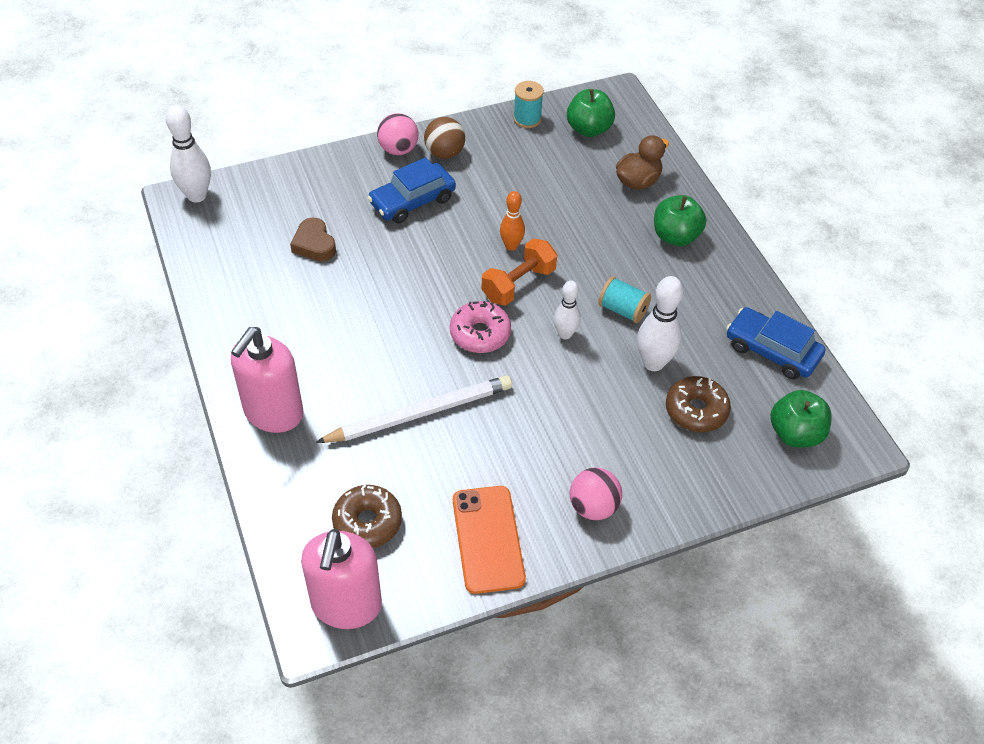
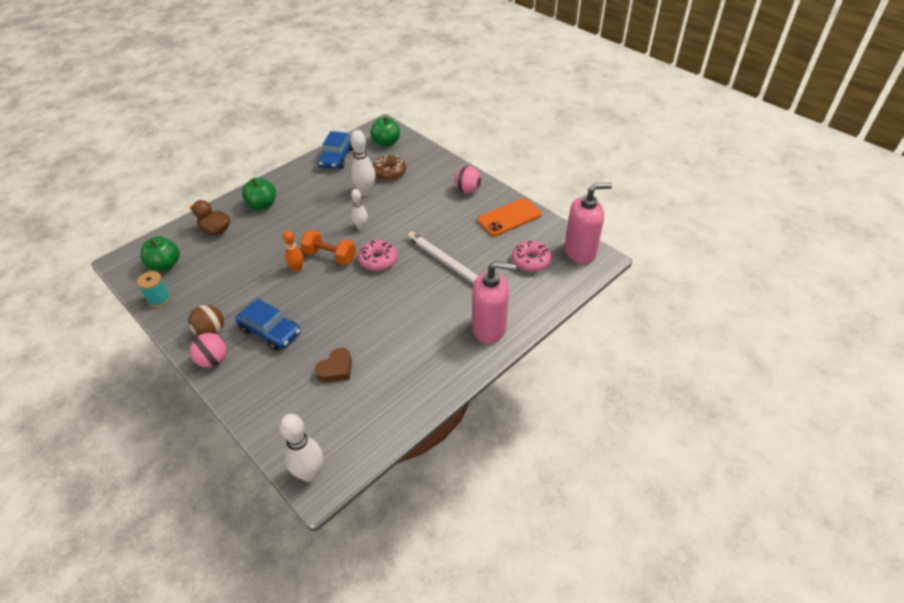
camera: 110 degrees left, 5 degrees down
(367, 522) = (531, 261): brown donut -> pink donut
(623, 310) = (332, 211): turquoise spool -> none

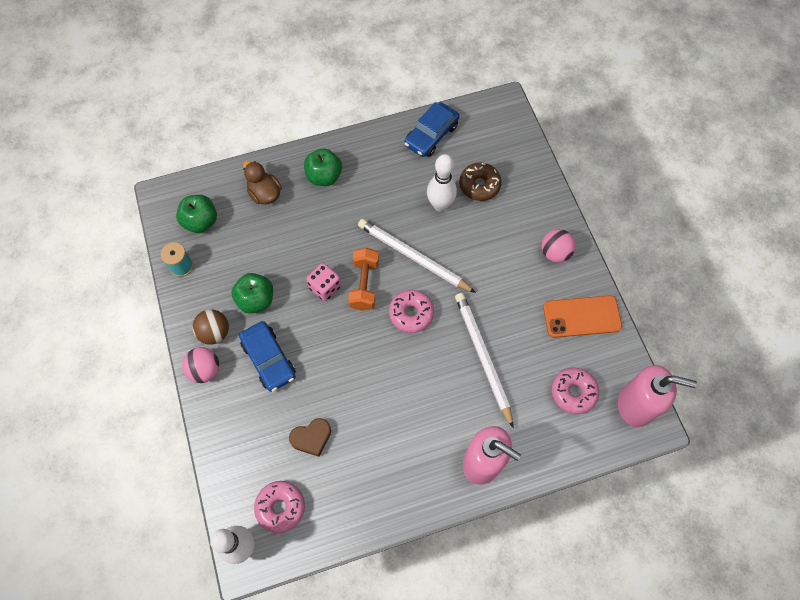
camera: 25 degrees right, 20 degrees up
(297, 269) = (325, 287): orange bowling pin -> pink dice
(330, 256) = (364, 284): orange dumbbell -> orange dumbbell turned 45 degrees clockwise
(332, 429) = (280, 507): none -> pink donut
(361, 227) = (413, 257): white bowling pin -> white pencil
(386, 143) = (497, 134): green apple -> green apple (256, 300)

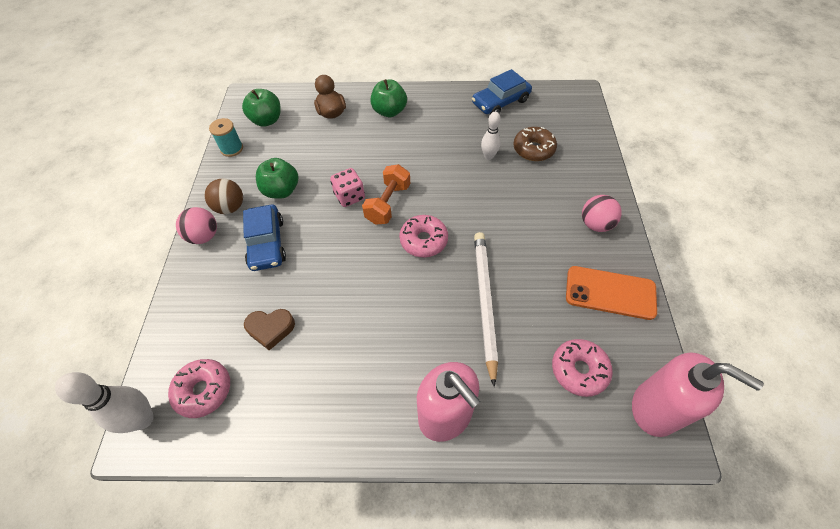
camera: 20 degrees right, 10 degrees down
(413, 257) = (445, 192): white pencil -> none
(440, 205) = (488, 156): white bowling pin -> white bowling pin, size x0.63

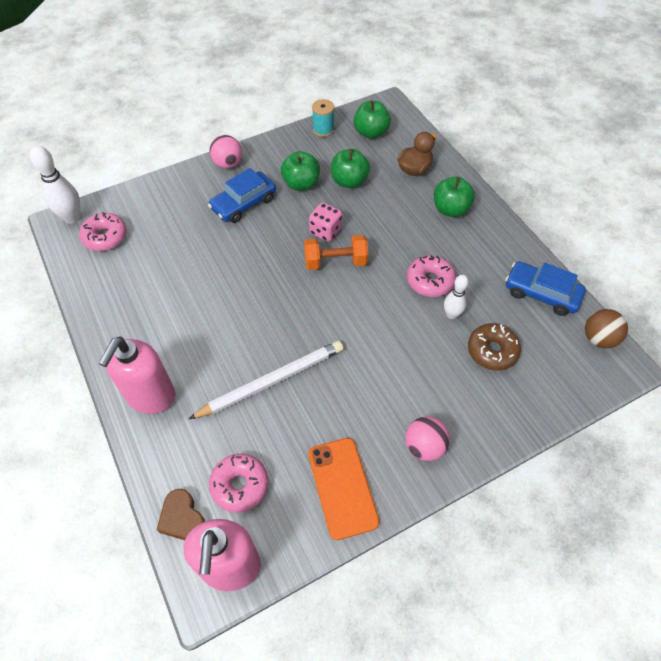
camera: 60 degrees right, 0 degrees up
(230, 207) = (264, 163): brown ball -> brown ball (598, 338)
(271, 329) = (170, 247): brown heart -> brown heart (182, 518)
(308, 157) = (349, 181): none -> green apple
(423, 240) = (311, 306): pink donut -> pink donut (430, 281)

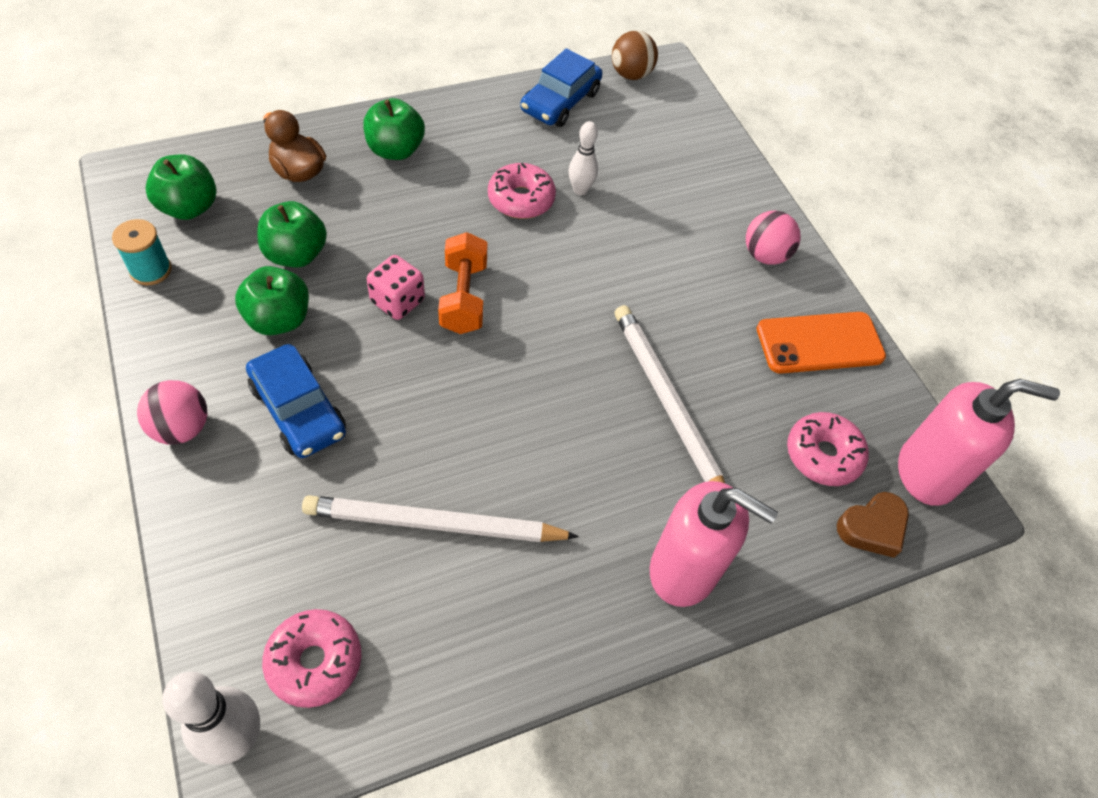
camera: 90 degrees left, 0 degrees up
(178, 271) = (435, 524): none -> white pencil
(492, 351) = (639, 165): brown donut -> none

